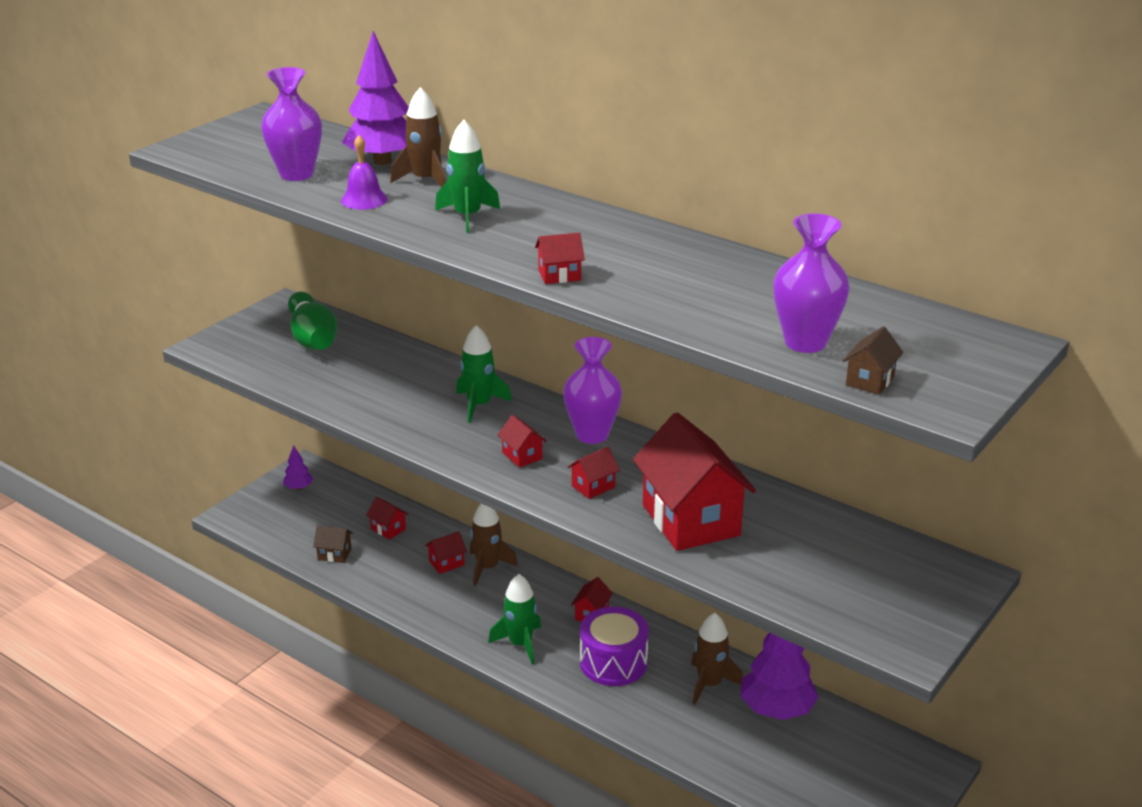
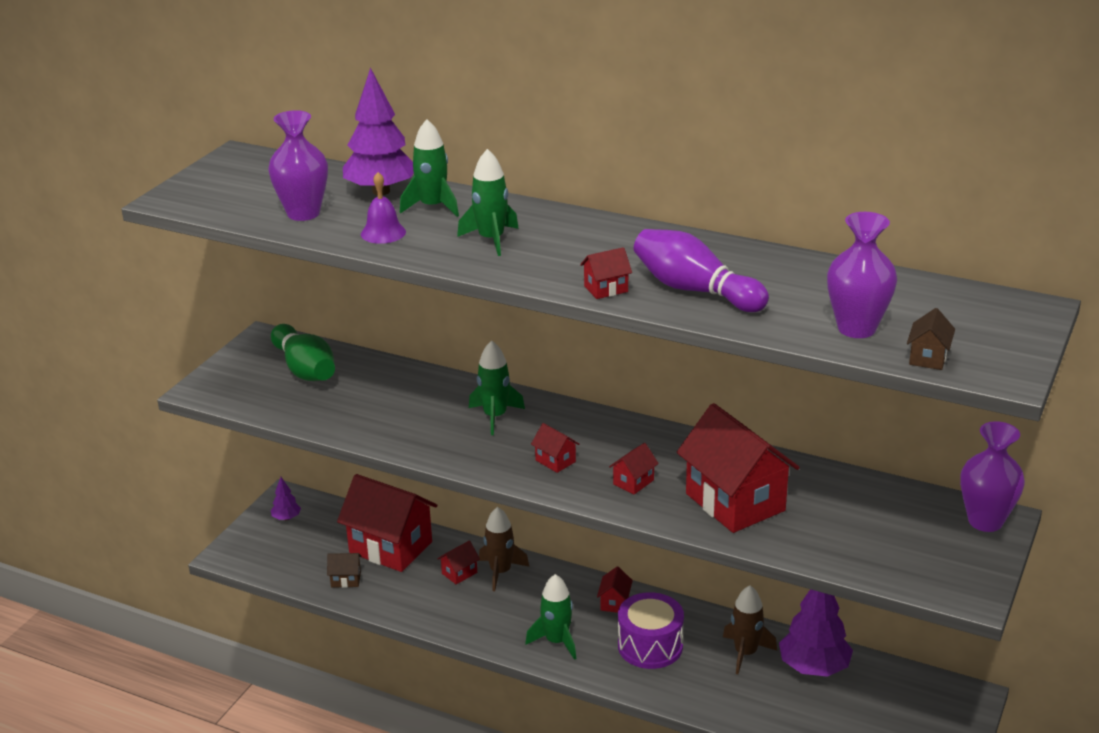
camera: 10 degrees left, 0 degrees up
(388, 529) = (390, 547): red house -> red house, size x2.40
(425, 180) = (432, 207): brown rocket -> green rocket
(592, 435) = (613, 432): purple vase -> purple vase (985, 521)
(651, 286) = (695, 290): none -> purple bowling pin

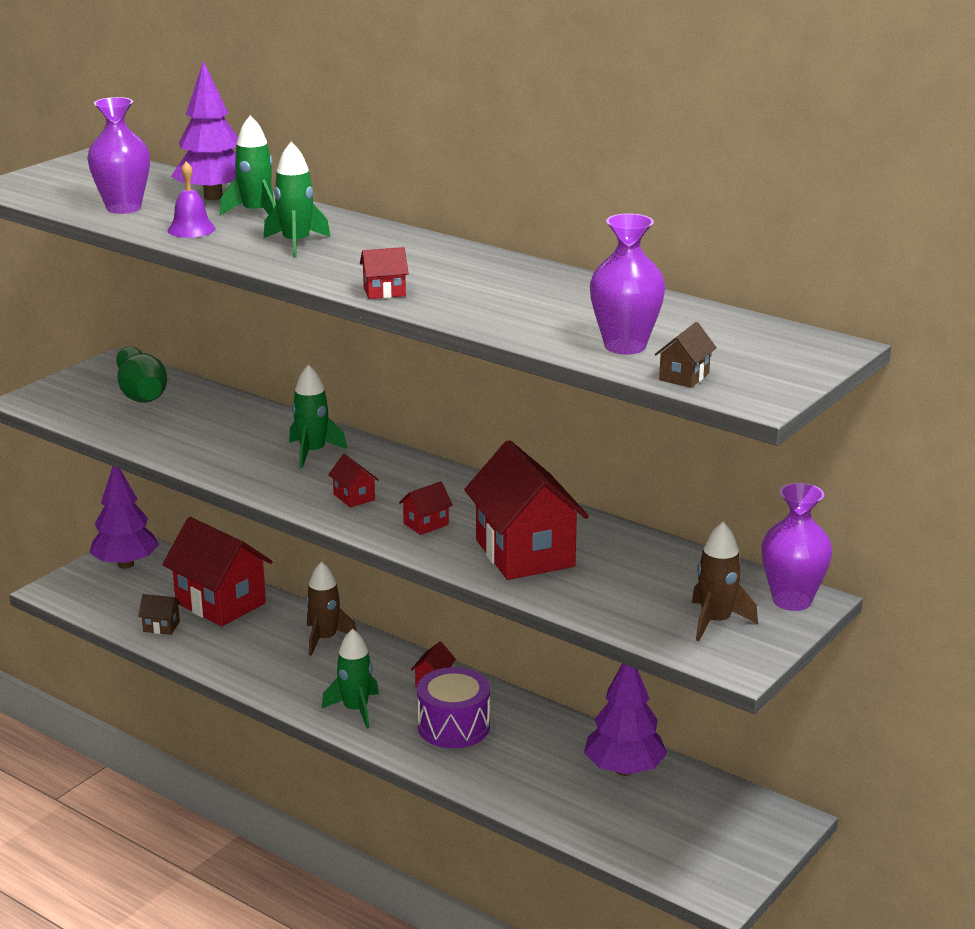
camera: 10 degrees right, 5 degrees down
(286, 518) = (126, 564): purple tree -> purple tree, size x2.10
(459, 573) = (281, 635): red house -> none
(695, 290) = (476, 301): purple bowling pin -> none
(745, 653) = (555, 746): brown rocket -> brown rocket (716, 622)

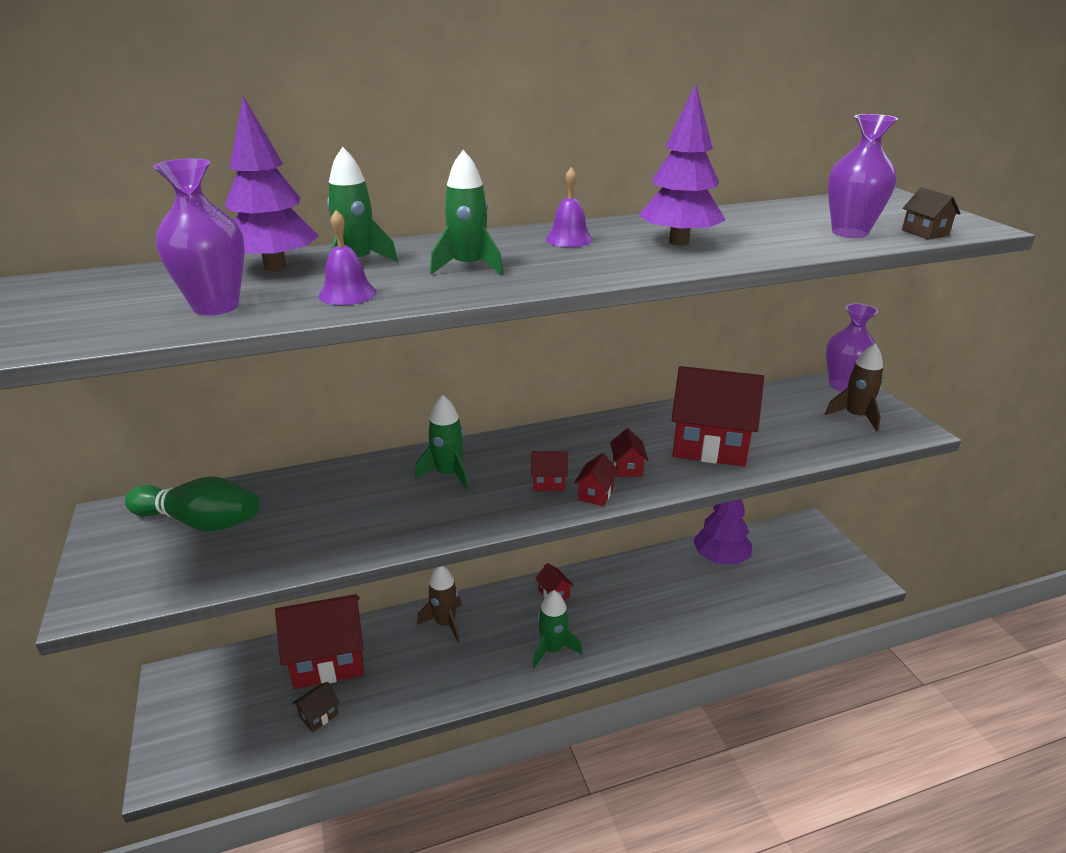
camera: 55 degrees left, 5 degrees up
(126, 564) = (192, 696): purple tree -> purple tree (679, 242)
(384, 292) = (643, 266): red house -> red house (595, 494)
(418, 255) = (569, 239): none -> purple bell
(454, 726) = (615, 609): purple drum -> none

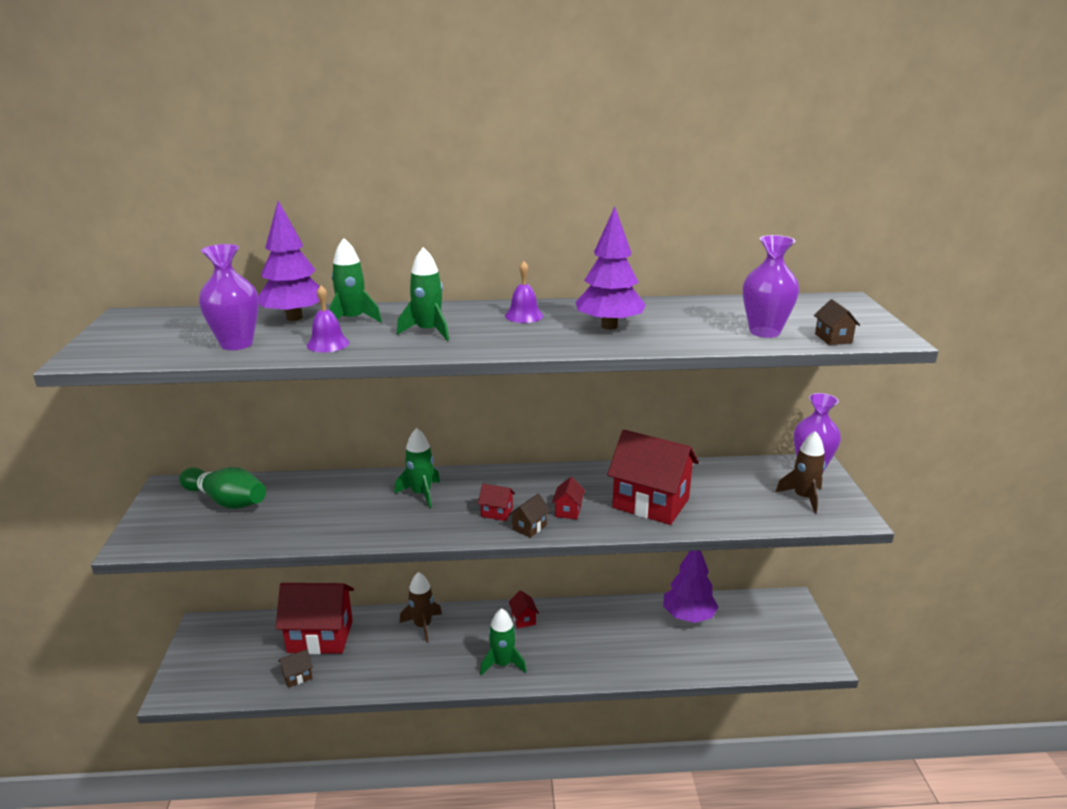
camera: 15 degrees right, 5 degrees down
(595, 494) = (529, 527): red house -> brown house

